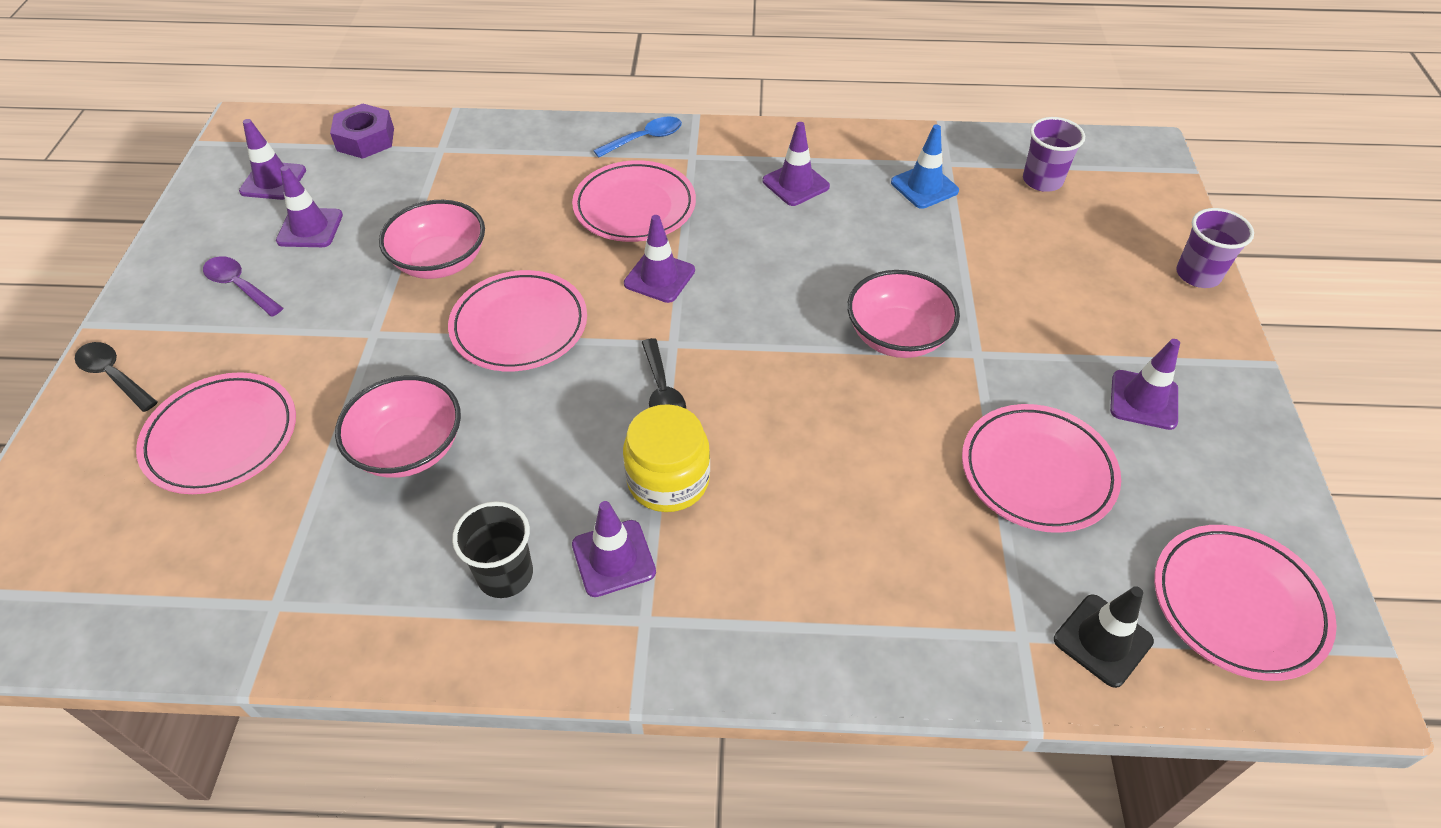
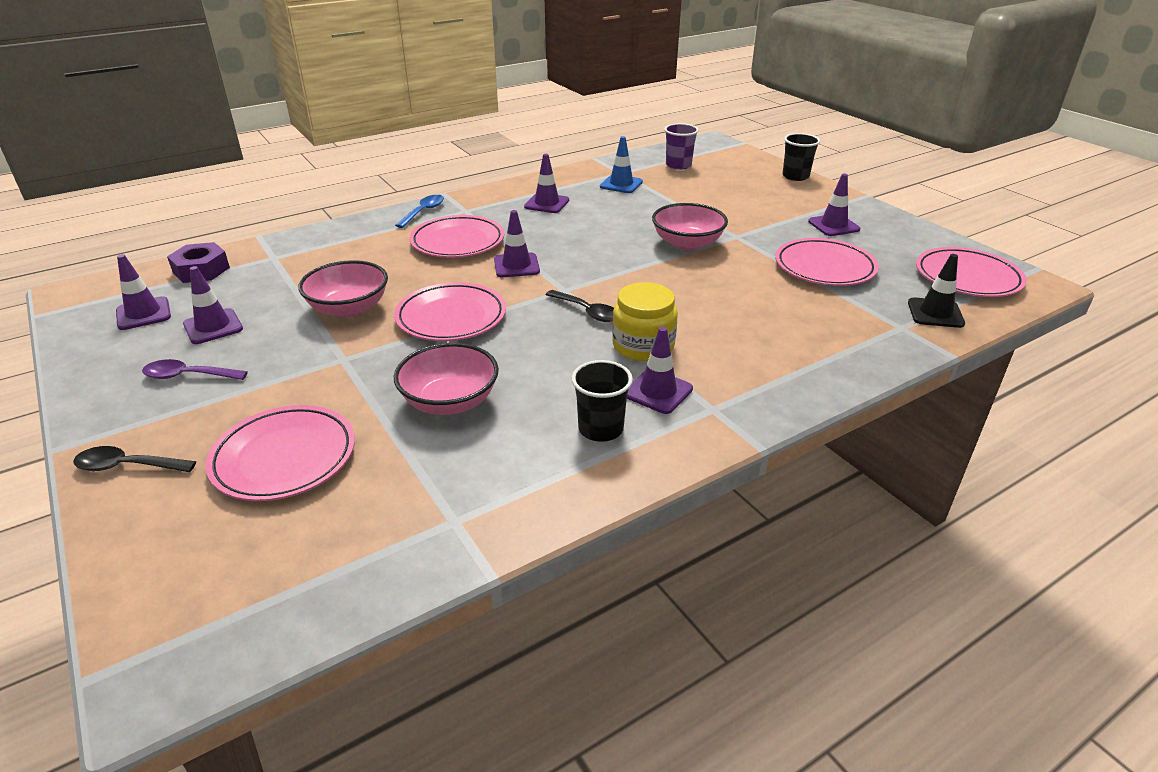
camera: 35 degrees left, 15 degrees down
(1198, 275) = (795, 176): purple cup -> black cup

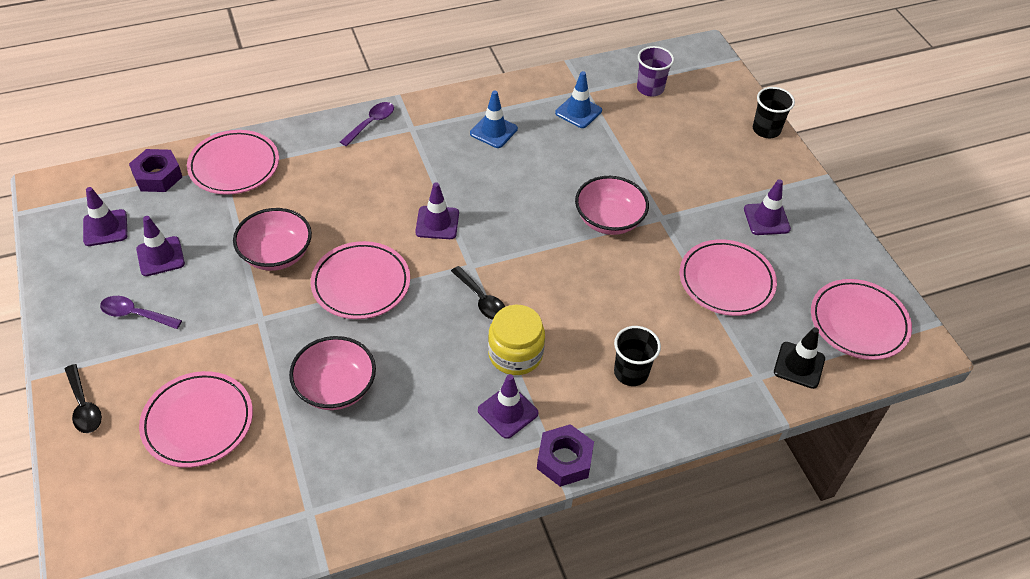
camera: 10 degrees right, 15 degrees up
(127, 466) = (84, 406): black spoon -> black spoon turned 135 degrees counterclockwise
(423, 212) = (371, 123): blue spoon -> purple spoon
(457, 242) = (392, 177): pink plate -> pink plate (234, 166)
(547, 203) = (493, 131): purple traffic cone -> blue traffic cone
(600, 429) = (446, 444): black cup -> black cup (631, 372)
(742, 421) = (564, 460): none -> purple nut

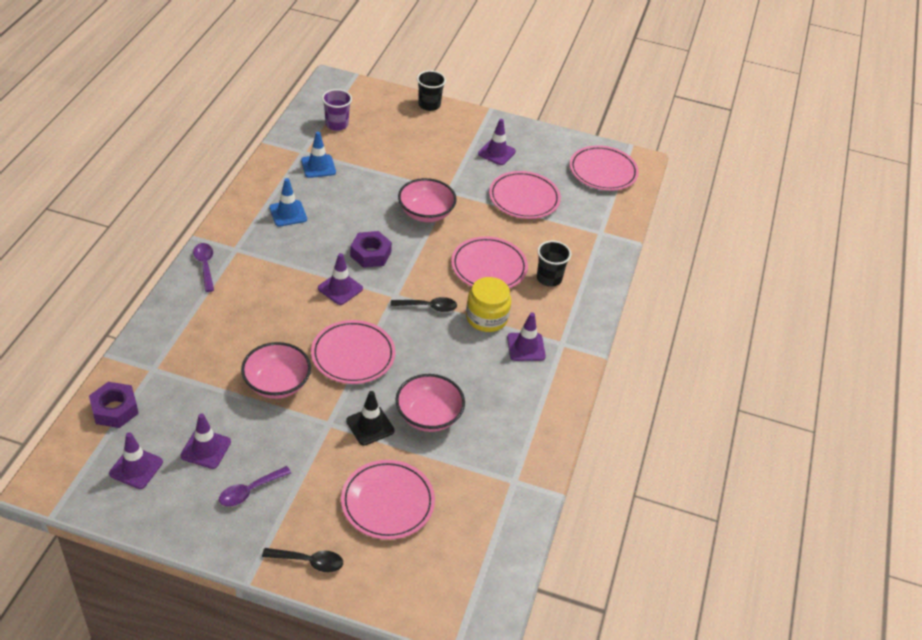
camera: 55 degrees left, 5 degrees down
(234, 166) = (158, 360): pink plate -> pink plate (489, 267)
(564, 460) = (582, 344): purple nut -> purple nut (370, 254)
(799, 365) = (608, 212): black traffic cone -> black traffic cone (370, 426)

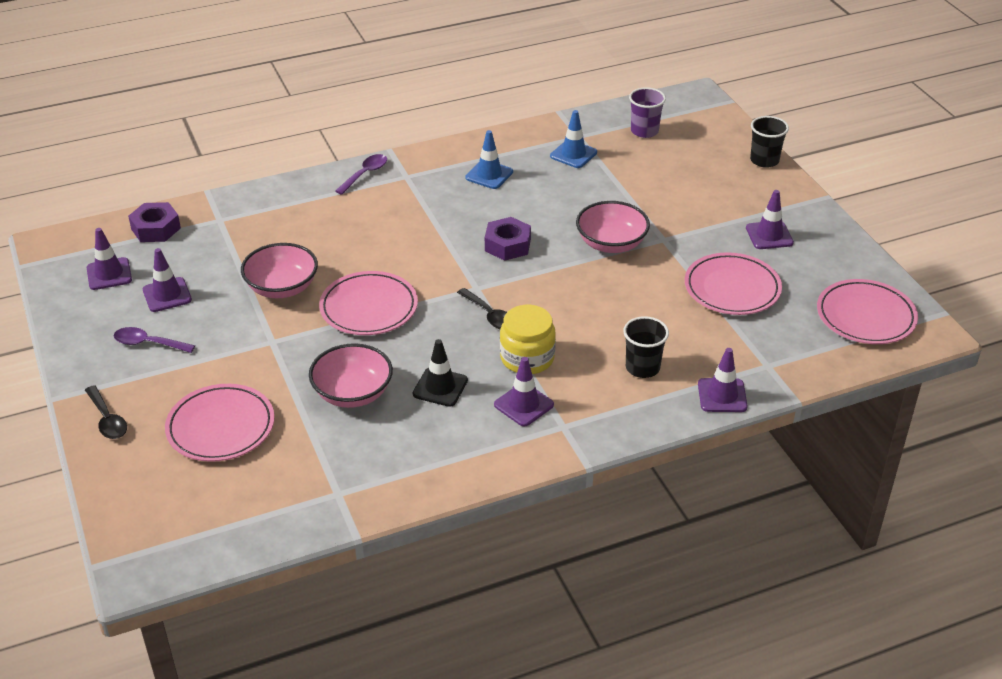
camera: 55 degrees right, 5 degrees down
(340, 288) = (439, 254): purple traffic cone -> purple traffic cone (722, 395)
(370, 426) = (297, 366): black traffic cone -> black traffic cone (440, 387)
(489, 267) = (598, 321): pink plate -> none

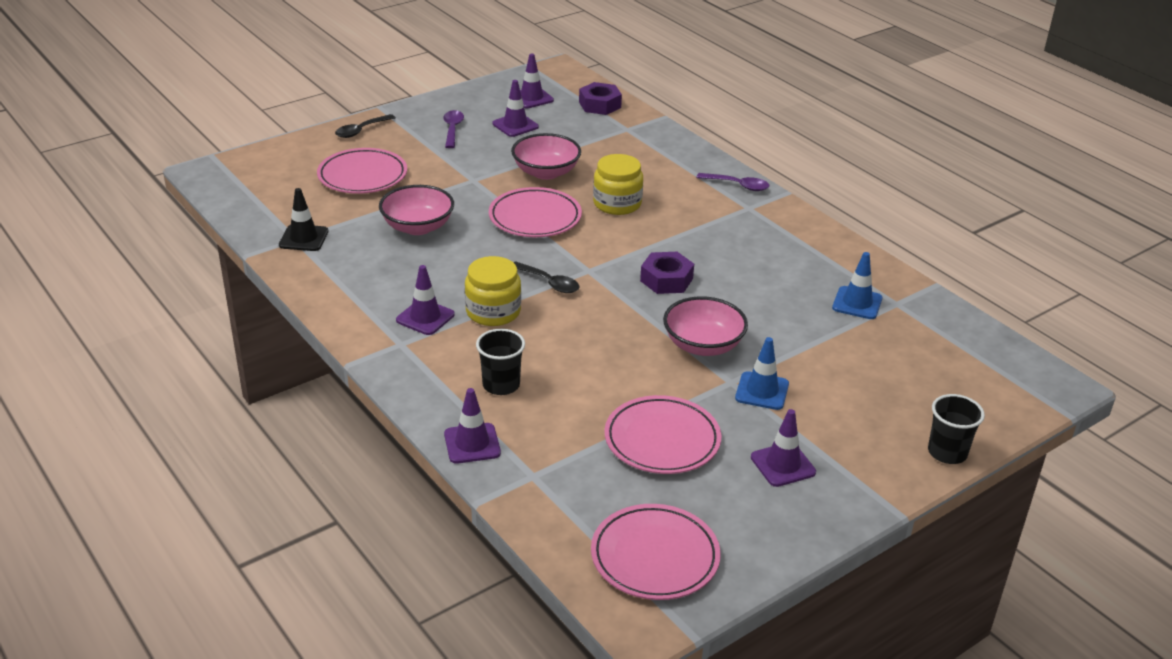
camera: 75 degrees right, 5 degrees down
(365, 251) = (617, 203): none -> yellow jar
(440, 387) = (437, 269): black traffic cone -> black traffic cone (303, 238)
(489, 175) = (782, 254): blue traffic cone -> blue traffic cone (762, 391)
(490, 315) = (549, 283): black spoon -> black spoon turned 90 degrees counterclockwise
(644, 131) = (942, 349): purple cup -> none

